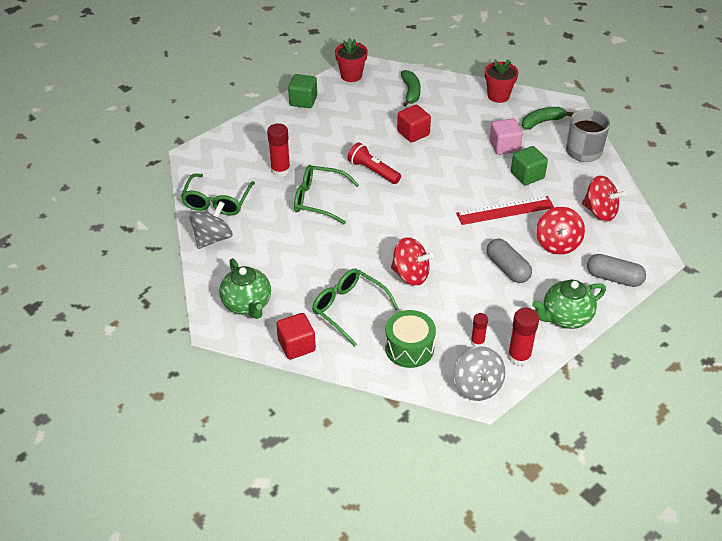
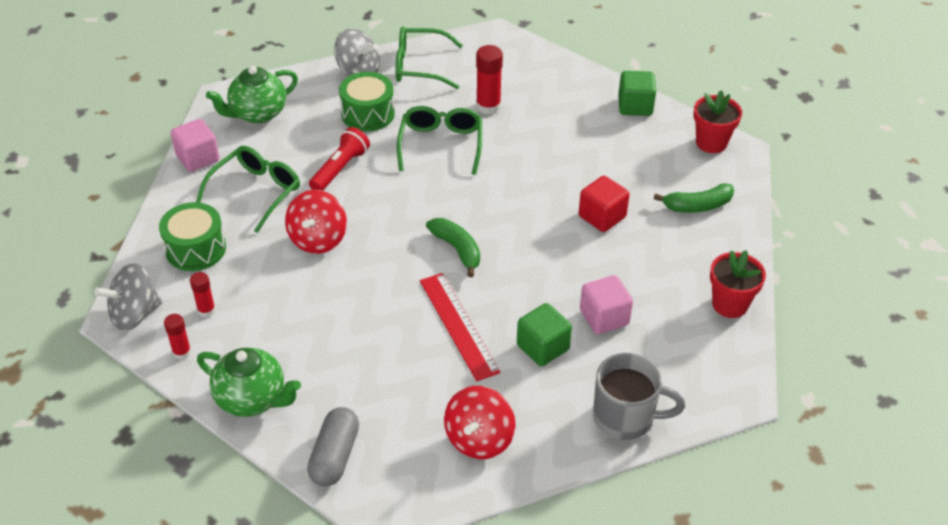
camera: 80 degrees right, 0 degrees up
(269, 236) = (368, 114): none -> green drum
(296, 346) = (198, 158): red cube -> pink cube
(373, 171) = (509, 186): red flashlight -> red flashlight (340, 169)
(507, 268) = (340, 333): grey capsule -> none
(519, 357) = (182, 352): red glue stick -> red glue stick, size x0.60
(542, 122) = (682, 362): green banana -> green banana (457, 249)
(557, 244) = (398, 387): red spinning top -> none
(565, 317) = (252, 399): green teapot -> green teapot turned 150 degrees clockwise

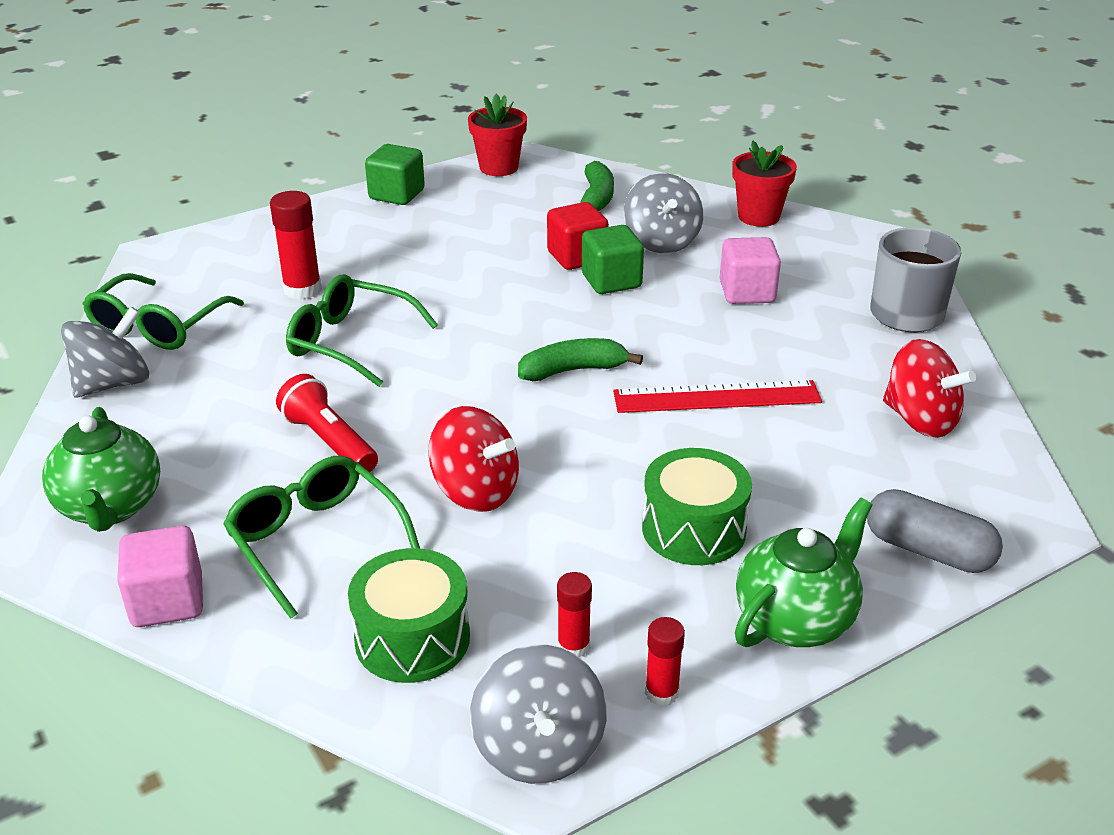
camera: 70 degrees left, 10 degrees down
(368, 114) = (222, 392): green drum -> green drum (694, 529)
(542, 347) = (780, 343): green cube -> green cube (611, 281)
(652, 256) = (661, 242): none -> grey spinning top

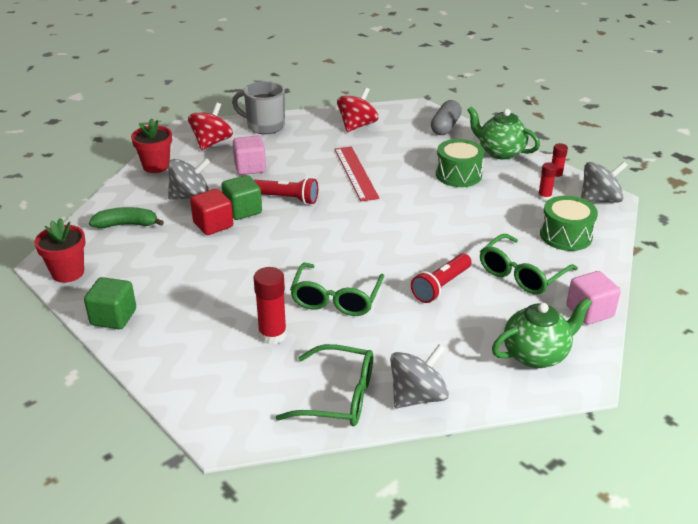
camera: 100 degrees left, 0 degrees up
(113, 384) = (417, 396): grey spinning top -> grey spinning top turned 105 degrees clockwise
(475, 491) = (460, 232): red spinning top -> red spinning top (212, 142)
(573, 370) = (344, 215): green banana -> none
(638, 320) = (287, 199): none -> red flashlight

